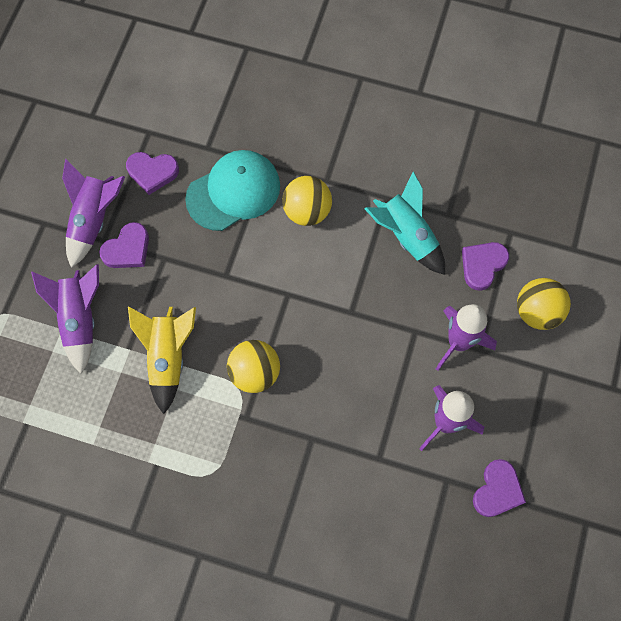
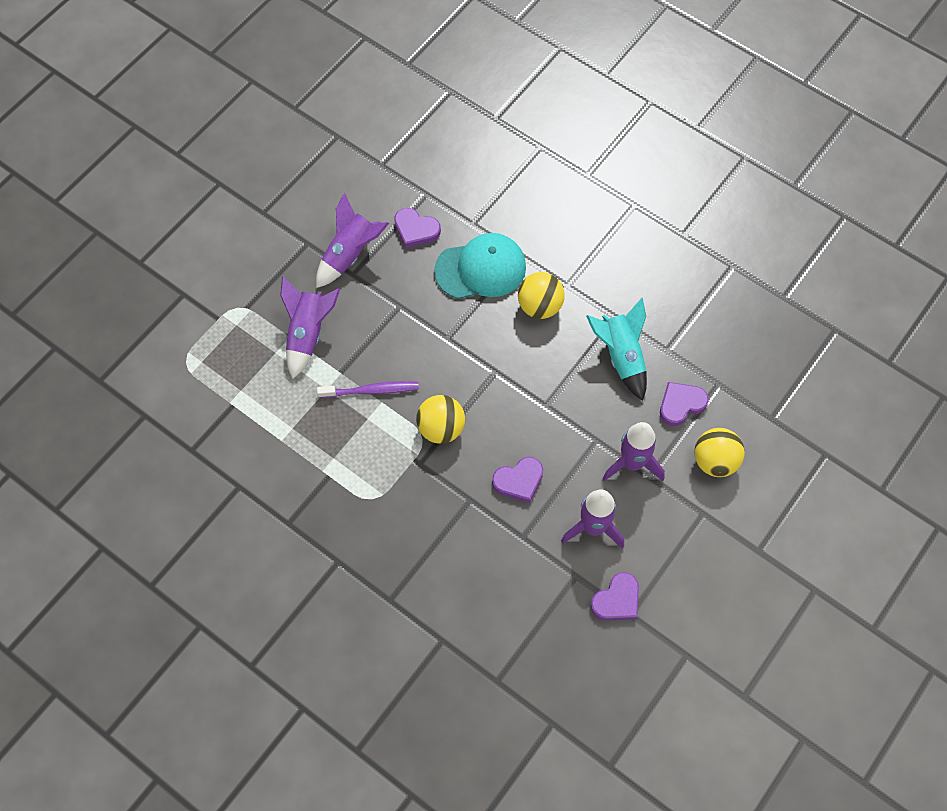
camera: 20 degrees right, 5 degrees down
(127, 249) = (370, 288): purple heart -> purple heart (519, 481)
(168, 357) = (371, 390): yellow rocket -> purple toothbrush

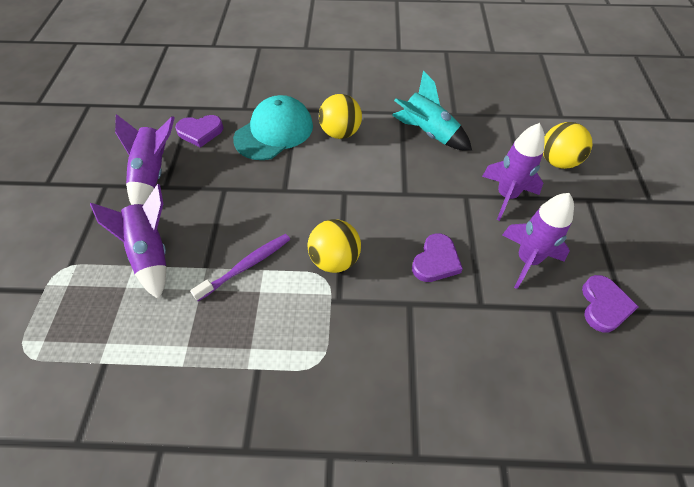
camera: 35 degrees left, 10 degrees down
(681, 404) = (498, 140): purple heart -> none

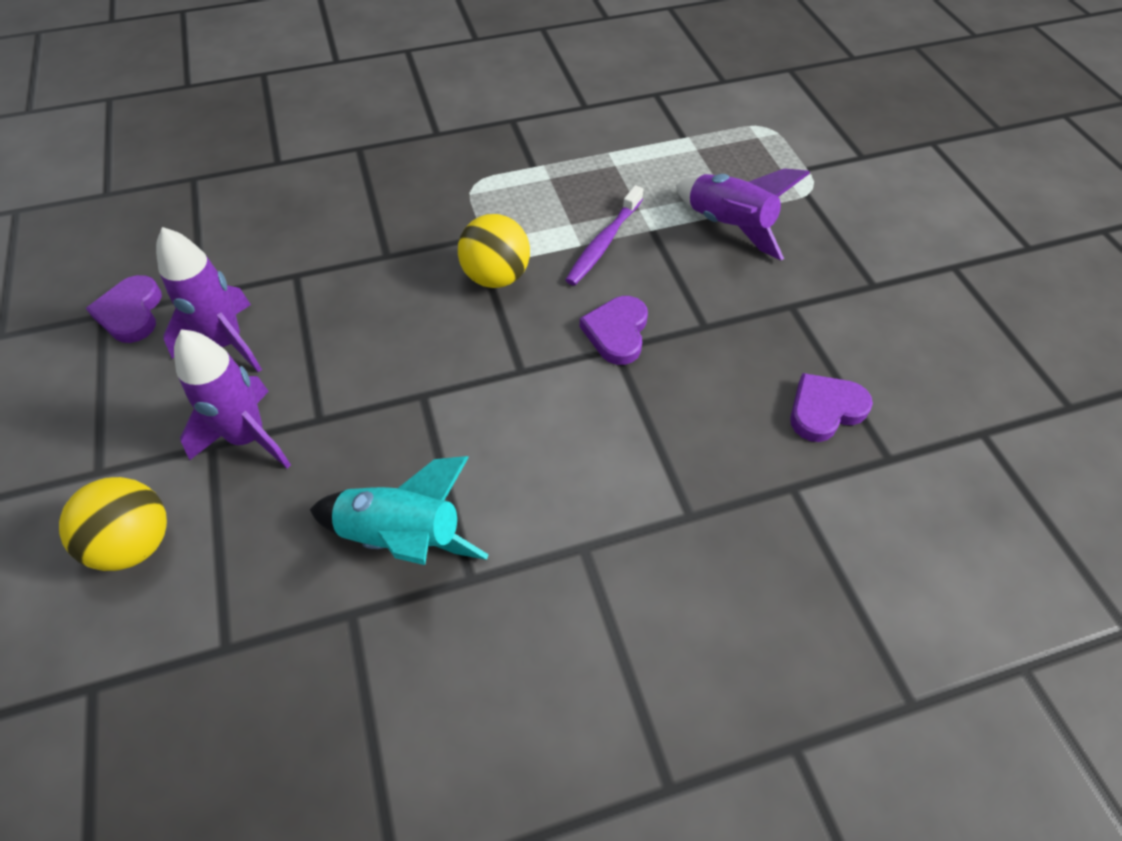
camera: 160 degrees right, 0 degrees up
(153, 174) = (825, 318): purple rocket -> none
(274, 132) = (699, 449): turquoise cap -> none
(340, 133) = (576, 484): yellow ball -> none
(436, 261) = (359, 309): purple heart -> purple heart (617, 332)

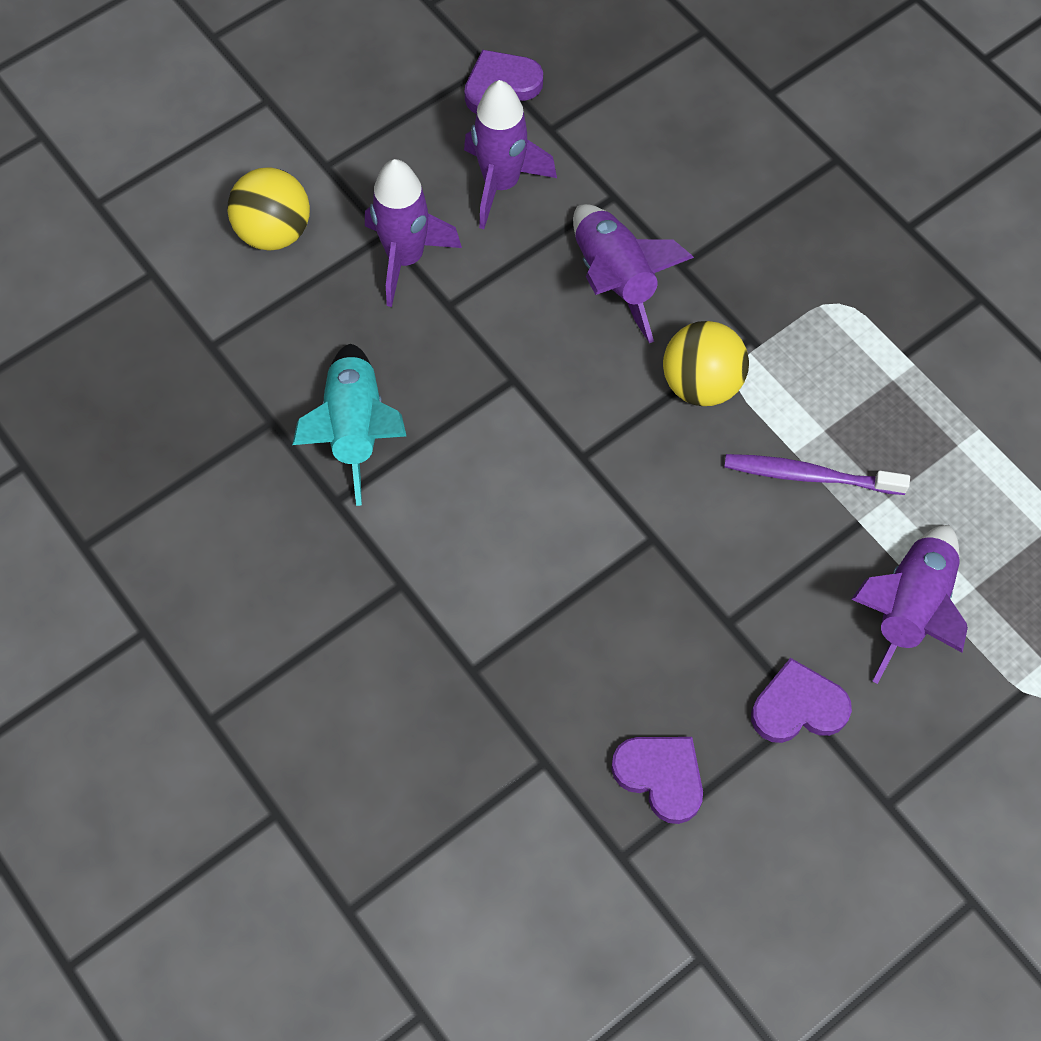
camera: 70 degrees right, 10 degrees up
(371, 298) = (615, 279): none -> purple rocket
(617, 332) = (676, 533): purple heart -> purple heart (798, 707)

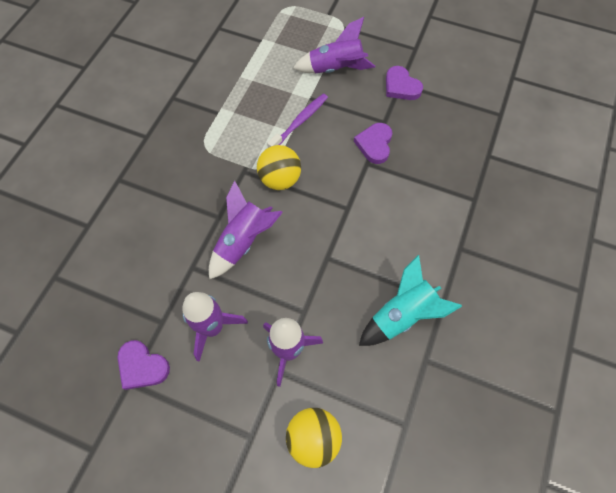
camera: 120 degrees left, 0 degrees up
(661, 776) = (462, 116): purple heart -> purple heart (374, 144)
(809, 476) = (299, 122): purple toothbrush -> purple toothbrush turned 120 degrees counterclockwise

